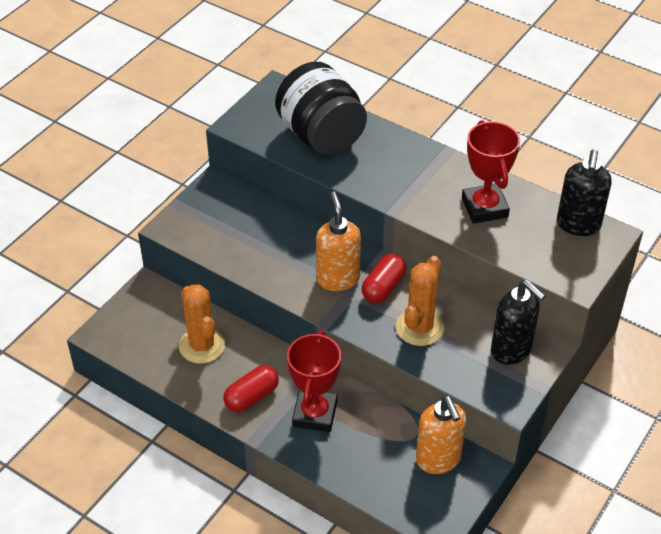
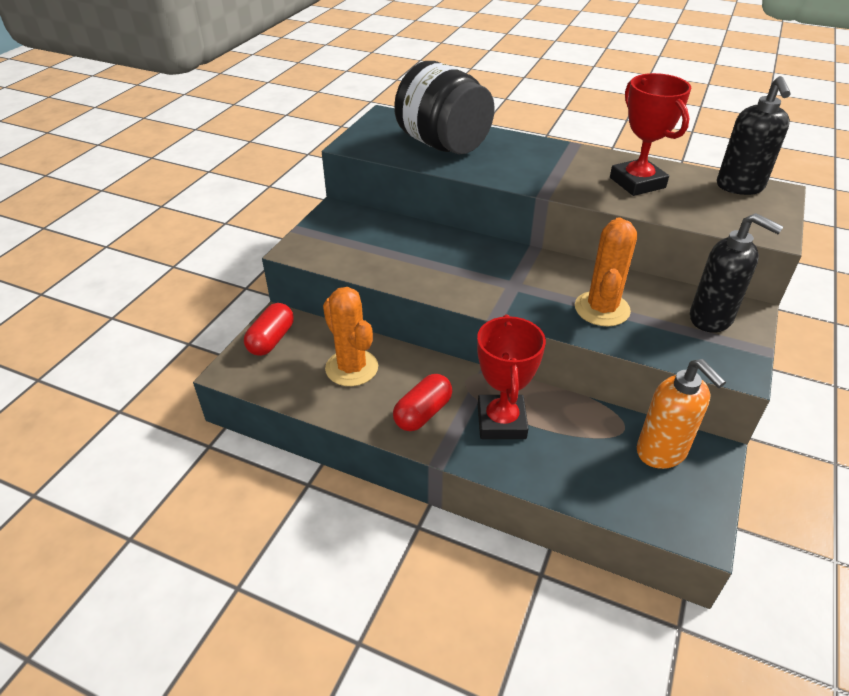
camera: 10 degrees left, 5 degrees down
(337, 279) = (493, 275): orange soap dispenser -> none
(383, 287) = (546, 277): red capsule -> red capsule (271, 340)

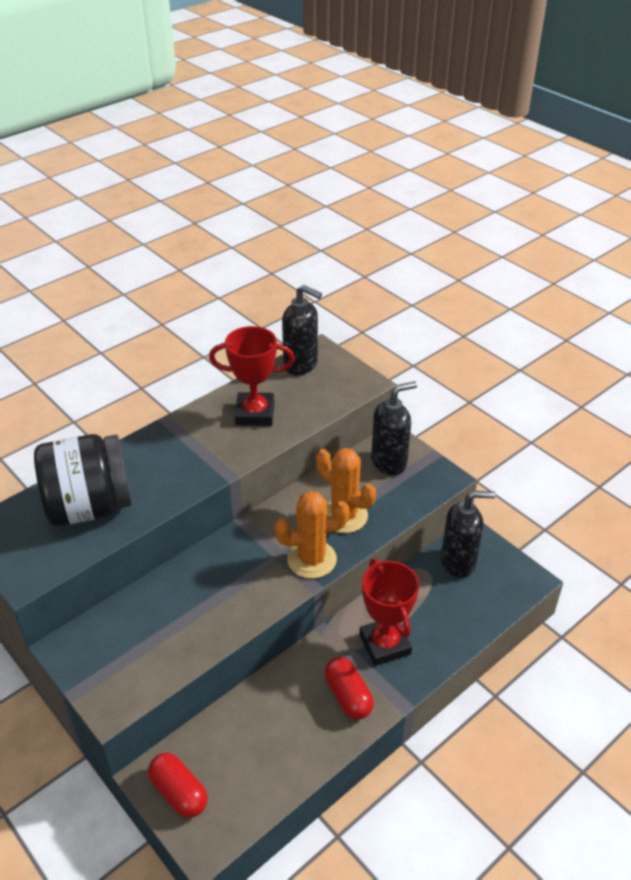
camera: 65 degrees left, 0 degrees up
(351, 368) = (262, 731): orange cactus -> orange cactus (311, 559)
(501, 421) = (384, 644): red trophy -> red trophy turned 45 degrees clockwise
(662, 452) = (458, 562): orange soap dispenser -> black soap dispenser

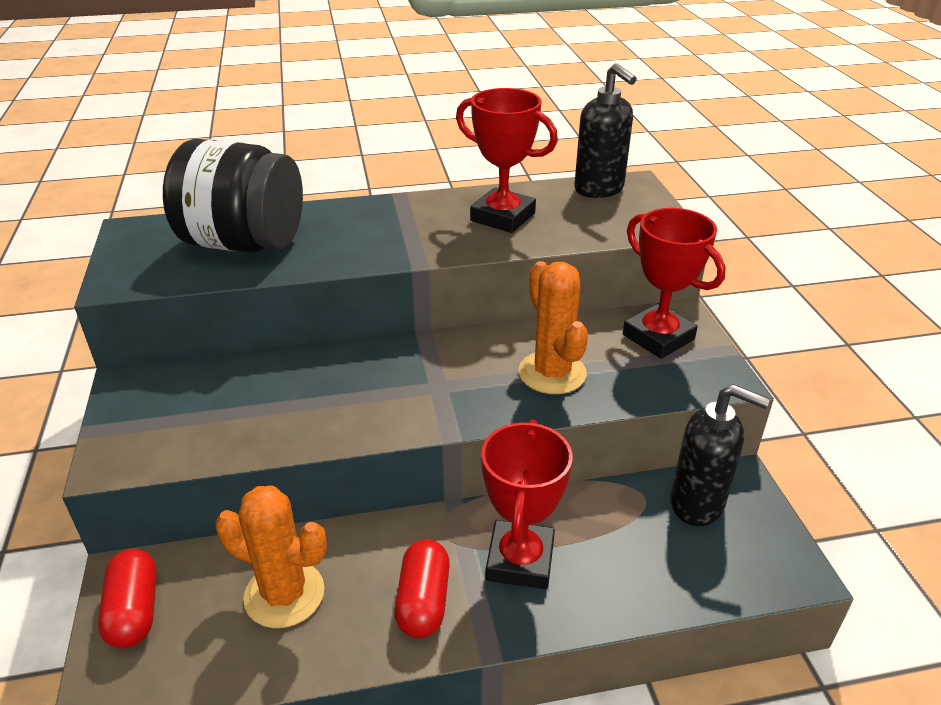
camera: 30 degrees right, 5 degrees down
(311, 559) = (472, 404): orange cactus -> orange cactus (284, 594)
(389, 462) = (658, 337): black soap dispenser -> red trophy

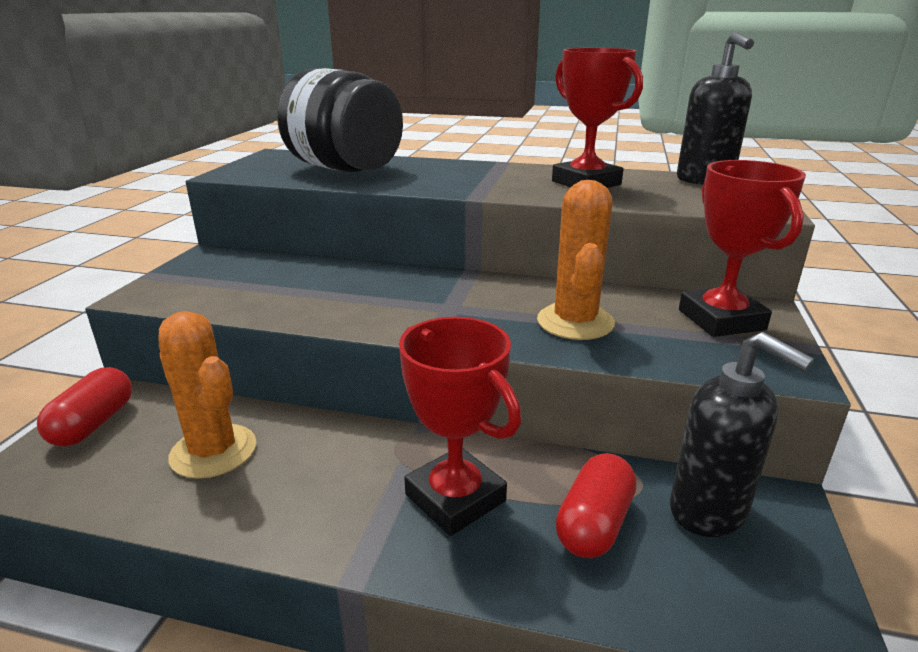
camera: 25 degrees right, 10 degrees down
(423, 601) = (328, 501): red capsule -> red capsule (594, 524)
(520, 560) = (455, 498): red trophy -> red trophy turned 75 degrees counterclockwise

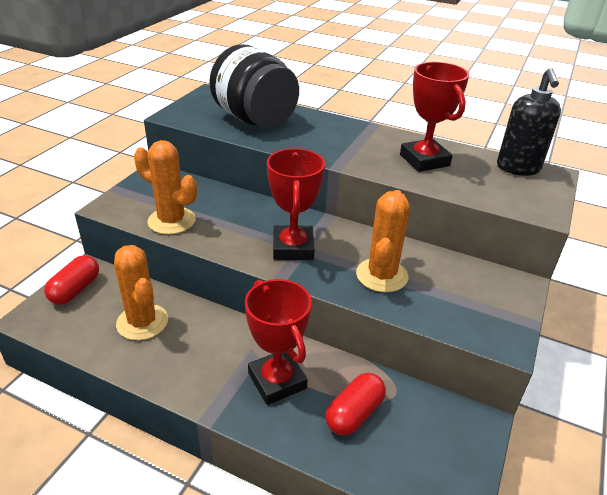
camera: 10 degrees right, 10 degrees up
(244, 299) = (171, 221): none -> orange cactus
(709, 511) = (429, 419): black soap dispenser -> none
(721, 320) = (484, 289): red trophy -> red trophy (293, 248)

